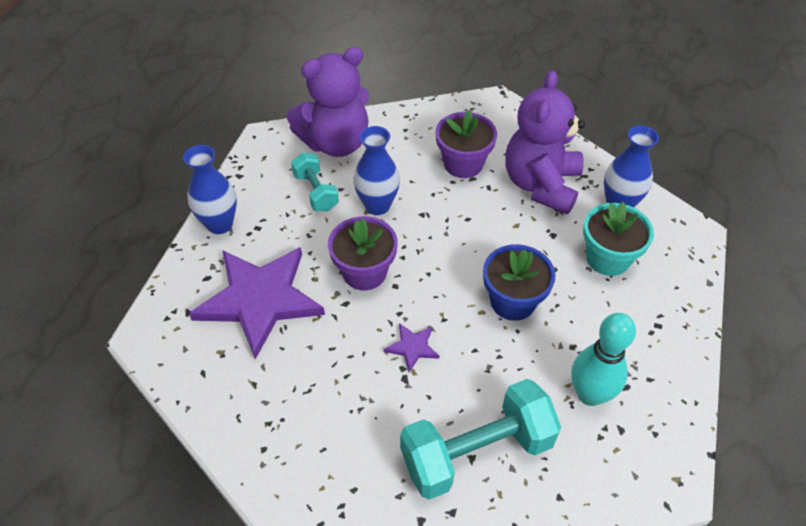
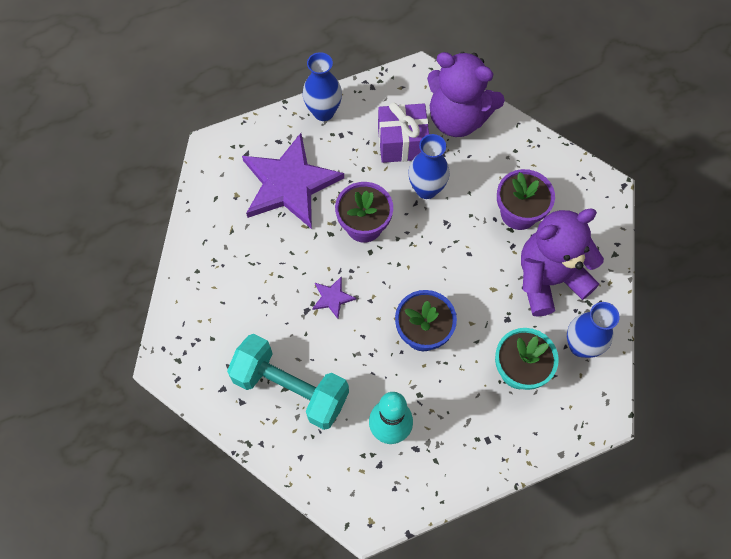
camera: 50 degrees right, 15 degrees up
(316, 192) = (402, 143): turquoise dumbbell -> purple gift

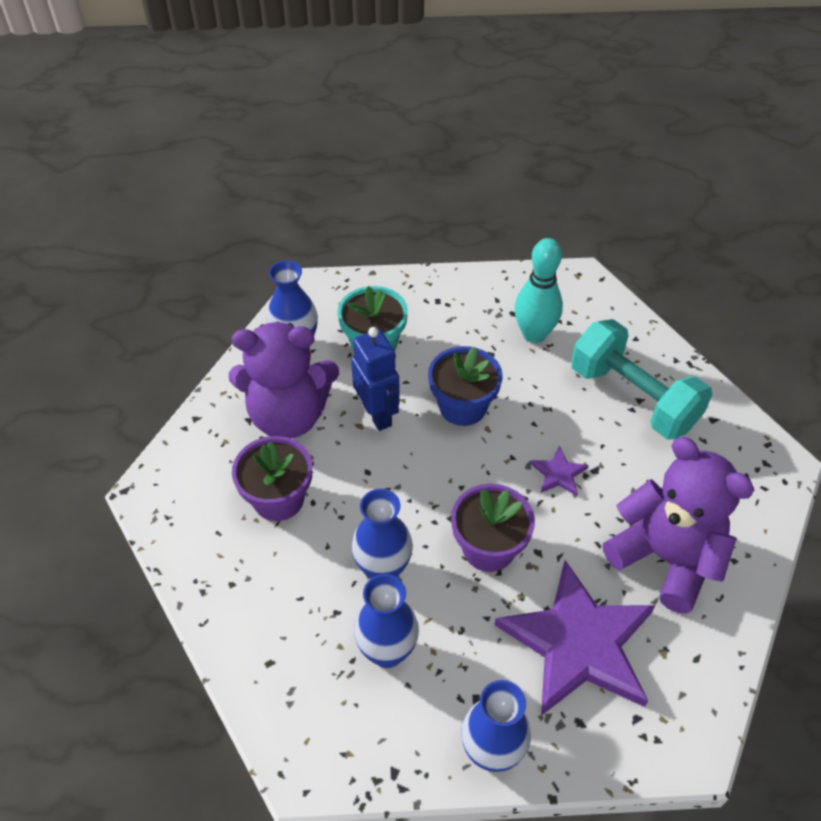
camera: 160 degrees left, 15 degrees down
(402, 143) = (387, 651): purple gift -> blue vase
(457, 118) = (285, 663): purple teddy bear -> purple teddy bear (665, 558)
(484, 303) = (377, 414): none -> blue robot

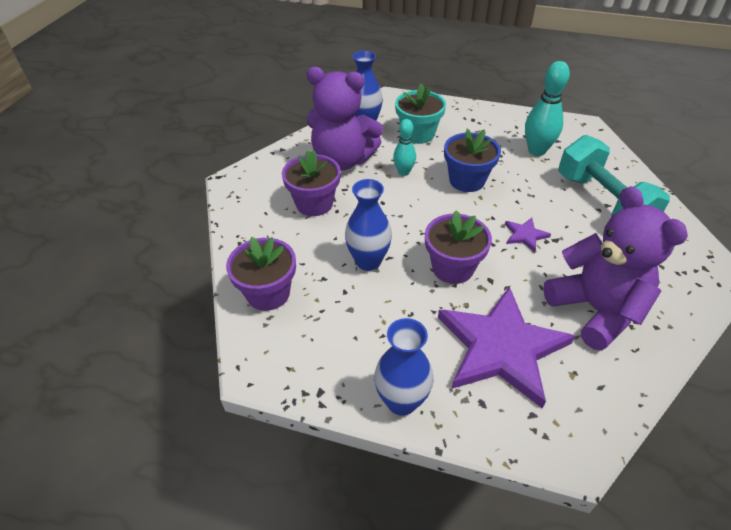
camera: 20 degrees right, 5 degrees down
(274, 657) = (268, 293): none -> purple flower pot
(377, 414) = (403, 172): blue robot -> turquoise bowling pin
(387, 651) = (349, 312): blue vase -> none

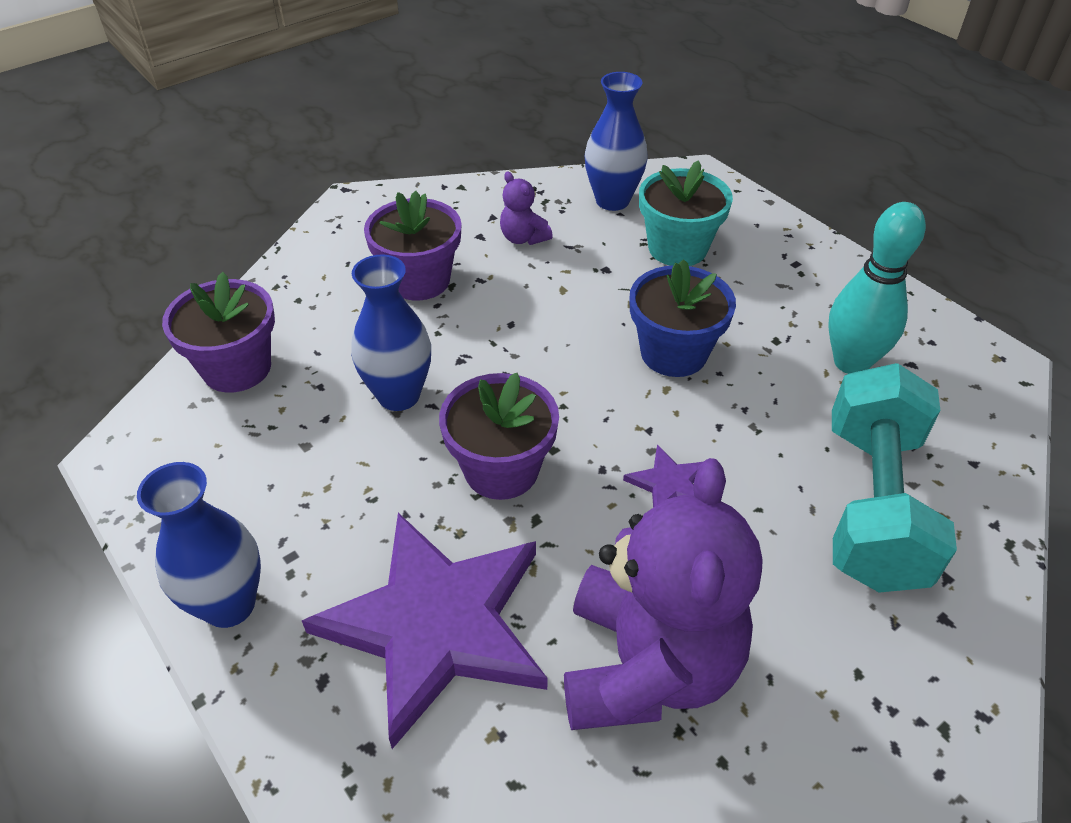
camera: 35 degrees right, 0 degrees up
(343, 160) = (523, 238): purple teddy bear -> purple teddy bear, size x0.42
(403, 172) = (590, 295): turquoise bowling pin -> none

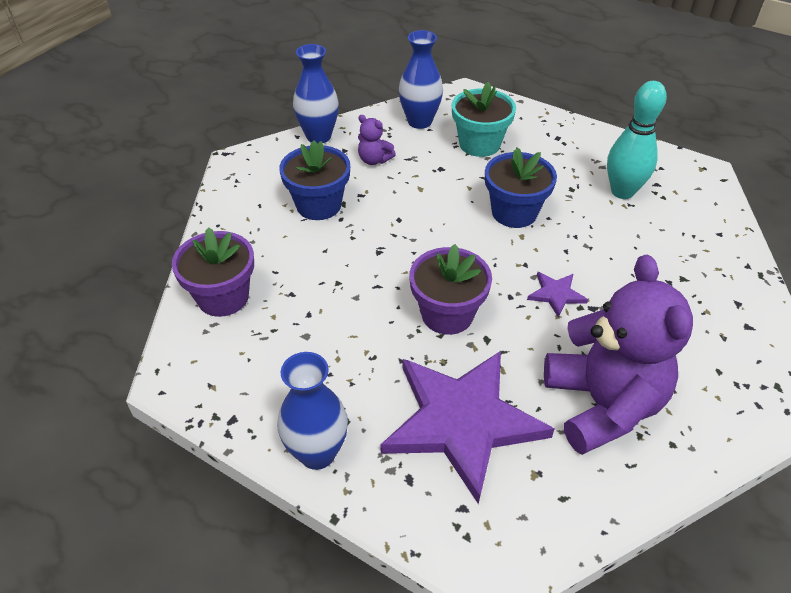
camera: 20 degrees left, 0 degrees up
(399, 395) = (351, 285): blue vase -> blue vase (318, 136)
(419, 280) = (318, 205): purple flower pot -> blue flower pot
(872, 505) = (677, 274): turquoise dumbbell -> none

